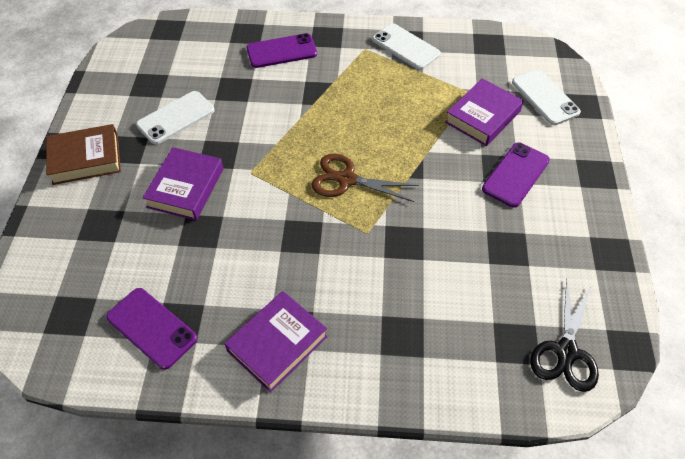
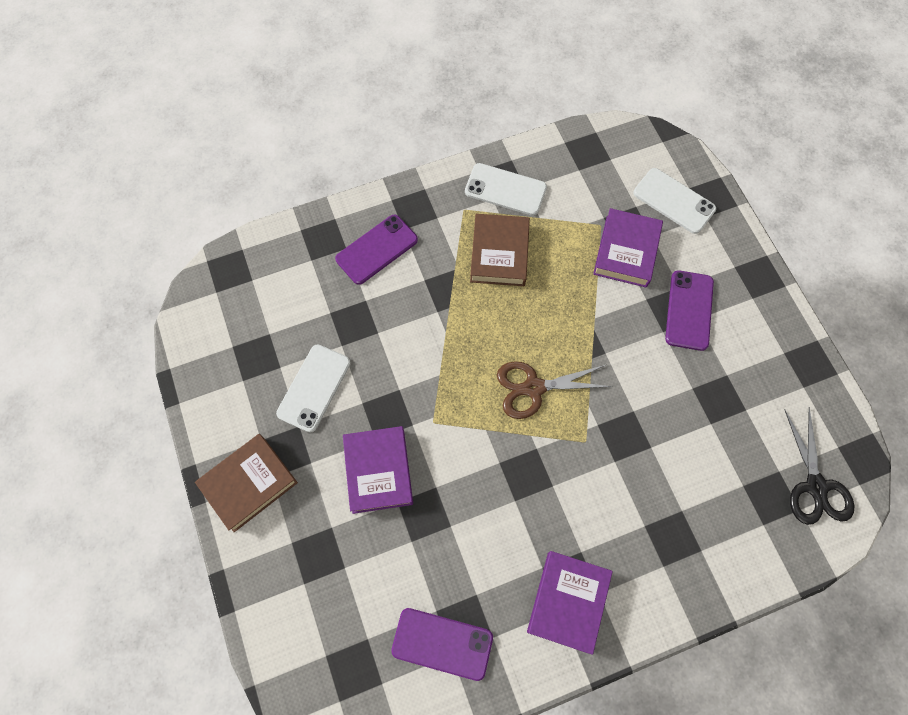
camera: 25 degrees left, 15 degrees up
(375, 84) = (499, 253): none -> brown book

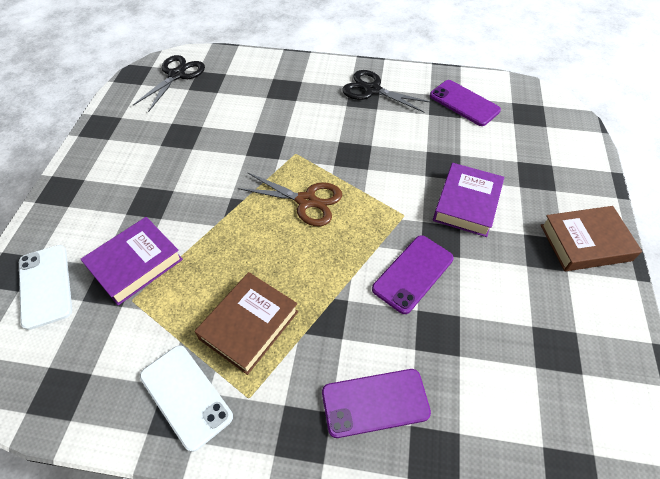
camera: 150 degrees left, 15 degrees down
(314, 388) = (502, 290): white phone -> none
(568, 601) = (372, 90): purple book -> black scissors
(689, 310) = (138, 194): purple phone -> purple phone (413, 273)

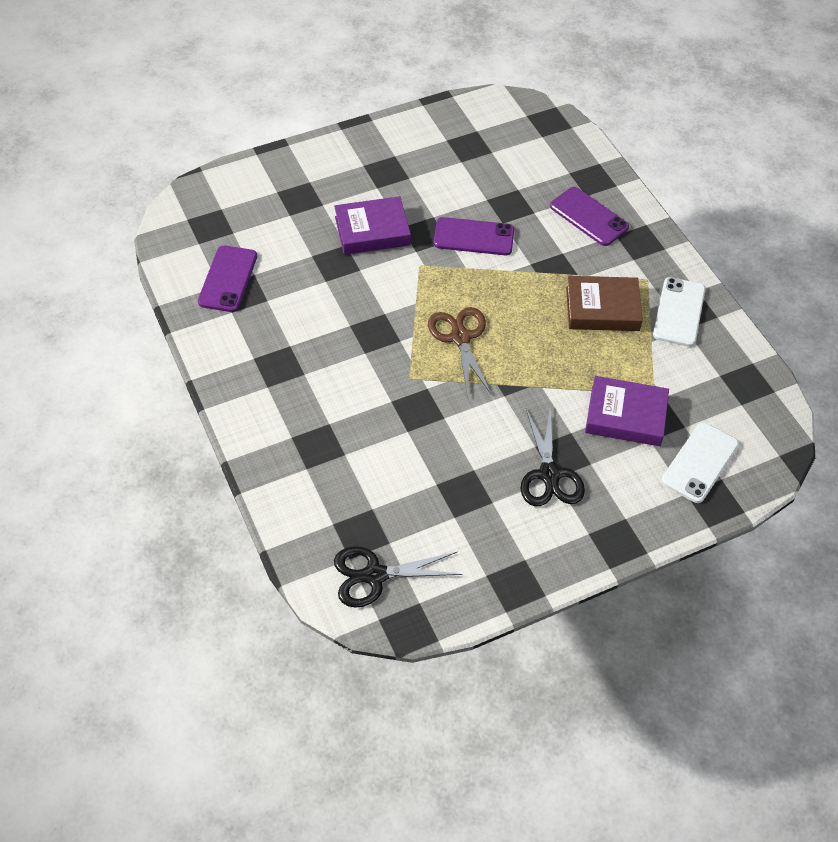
camera: 125 degrees left, 0 degrees up
(372, 90) = (260, 363): black scissors -> black scissors (549, 475)
(585, 243) = (357, 152): brown book -> none

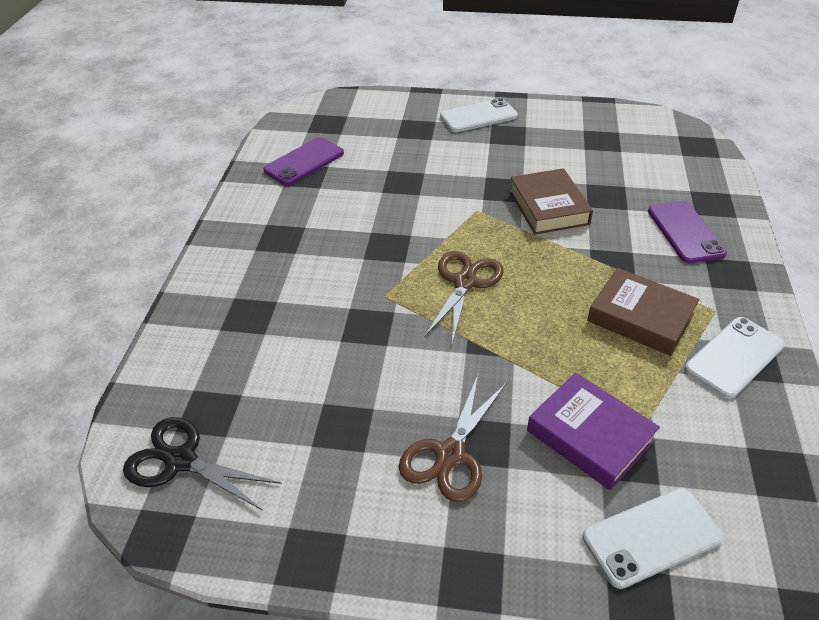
camera: 35 degrees right, 10 degrees down
(345, 160) = (478, 116): none -> white phone
(372, 231) = (456, 171): purple book -> none
(473, 237) = (548, 207): purple phone -> brown book
(549, 475) = (450, 455): black scissors -> brown scissors

